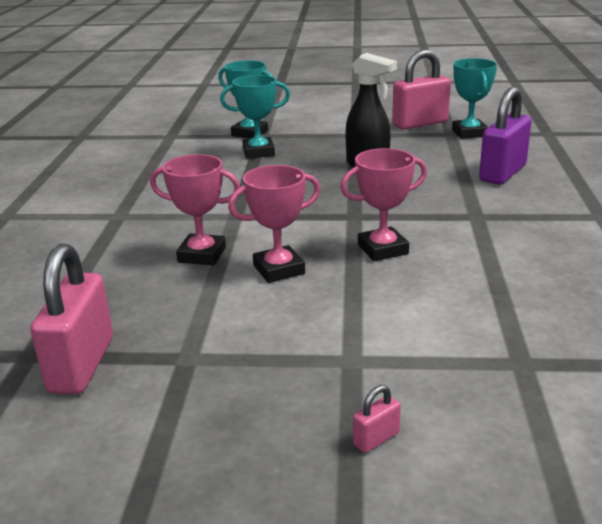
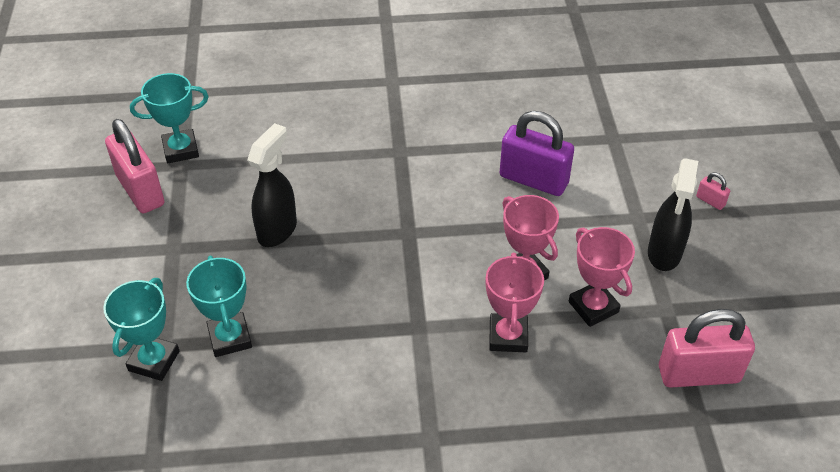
camera: 100 degrees left, 20 degrees up
(279, 371) = (664, 254): none -> black spray bottle
(382, 249) = (474, 209): pink trophy -> pink trophy (593, 307)
(502, 173) = (300, 130): purple padlock -> purple padlock (533, 180)

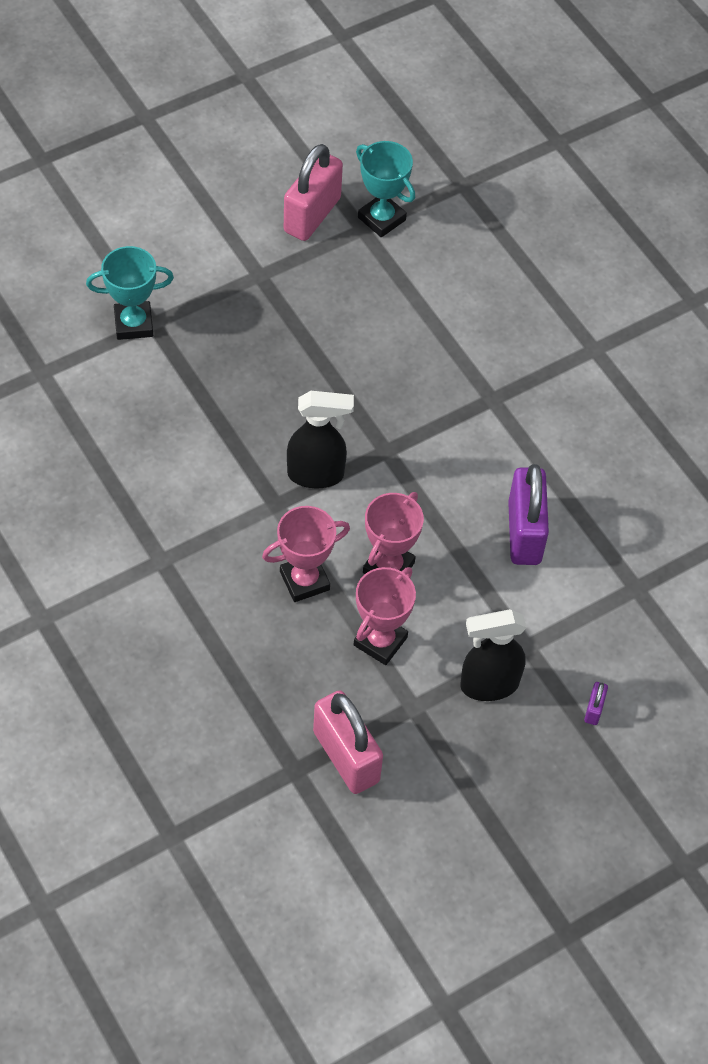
camera: 60 degrees right, 10 degrees up
(230, 338) = (185, 366): turquoise trophy -> none
(277, 230) = (327, 344): black spray bottle -> black spray bottle (316, 474)
(710, 201) = (594, 709): pink padlock -> purple padlock

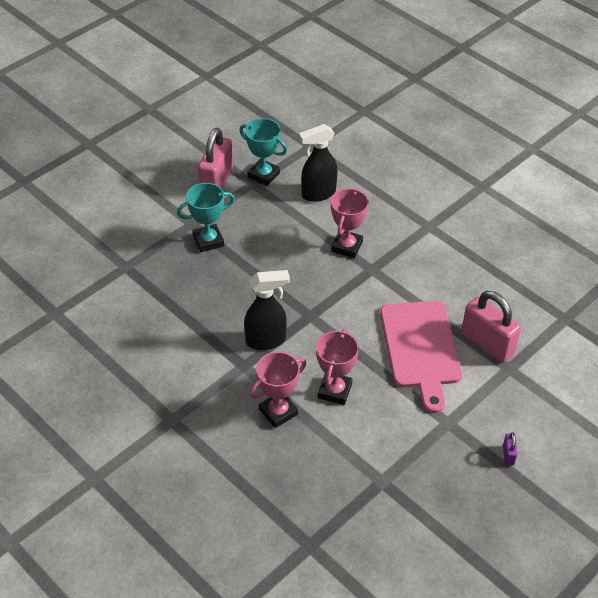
camera: 10 degrees left, 10 degrees down
(133, 324) = (112, 270): turquoise trophy -> turquoise trophy (208, 241)
(346, 756) = (344, 527): pink padlock -> pink padlock (487, 343)
(380, 641) = (344, 441): pink trophy -> pink trophy (347, 246)
(488, 685) = (429, 454): black spray bottle -> black spray bottle (318, 194)
(524, 533) = (421, 349): purple padlock -> pink cutting board

